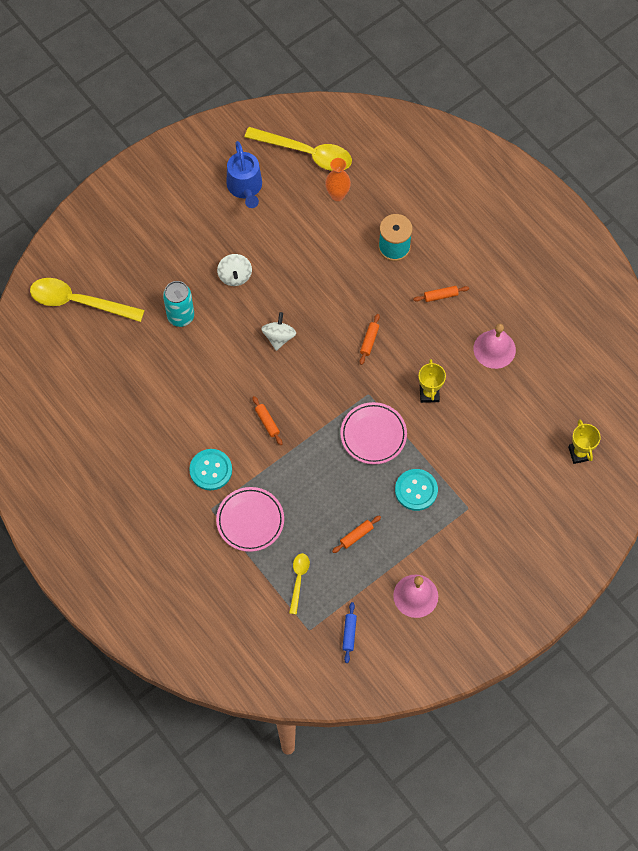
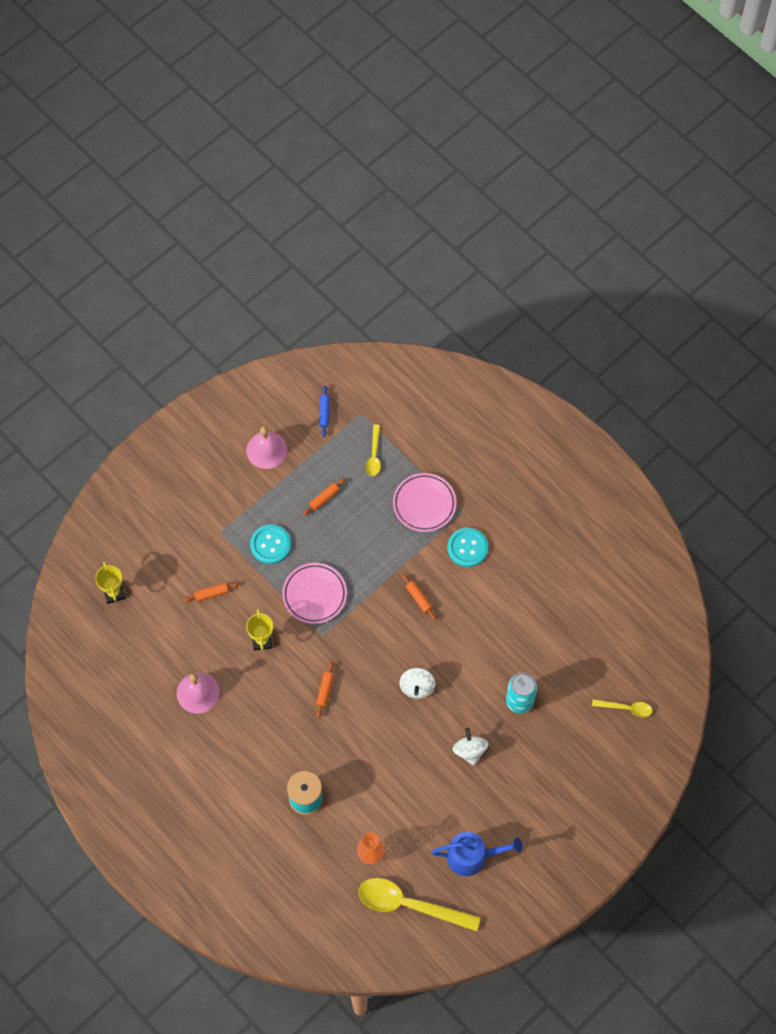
camera: 175 degrees right, 0 degrees up
(79, 302) = (626, 708): yellow spoon -> yellow spoon, size x0.50
(245, 187) = (472, 856): blue watering can -> blue watering can turned 105 degrees clockwise
(440, 296) = (254, 746): orange rolling pin -> orange rolling pin (211, 593)

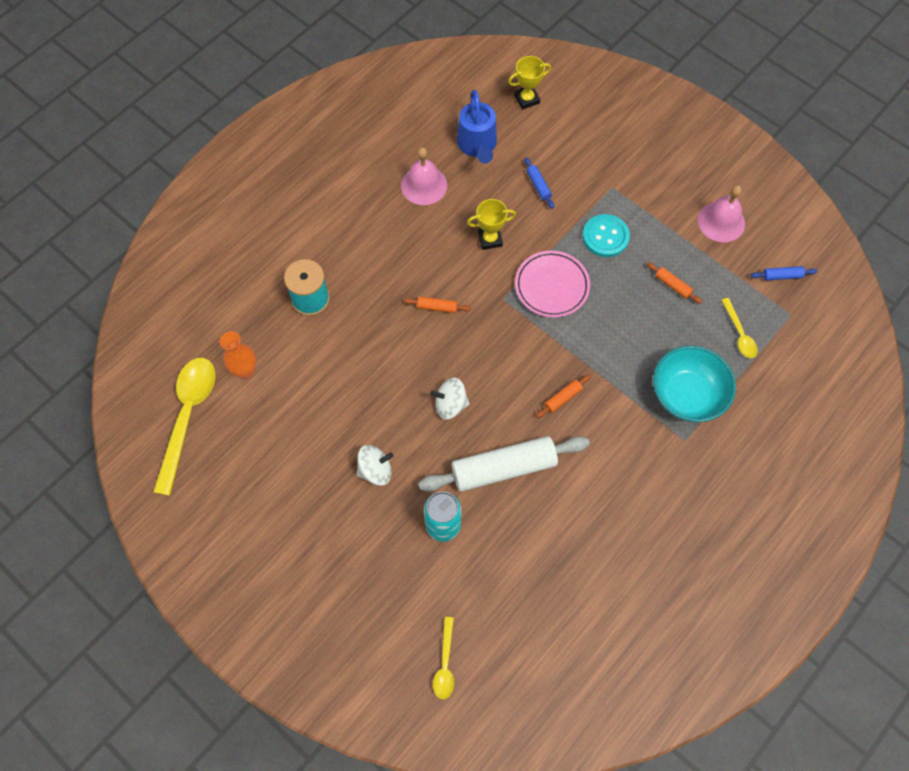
camera: 85 degrees right, 0 degrees up
(211, 593) = (538, 186): orange rolling pin -> blue rolling pin
(374, 455) = (739, 334): yellow spoon -> yellow spoon turned 105 degrees counterclockwise
(424, 504) = (687, 395): pink plate -> turquoise bowl
(467, 548) = (637, 449): turquoise button -> none
(472, 856) = (245, 481): blue watering can -> blue watering can (477, 145)
(475, 651) = (503, 468): none -> white rolling pin

